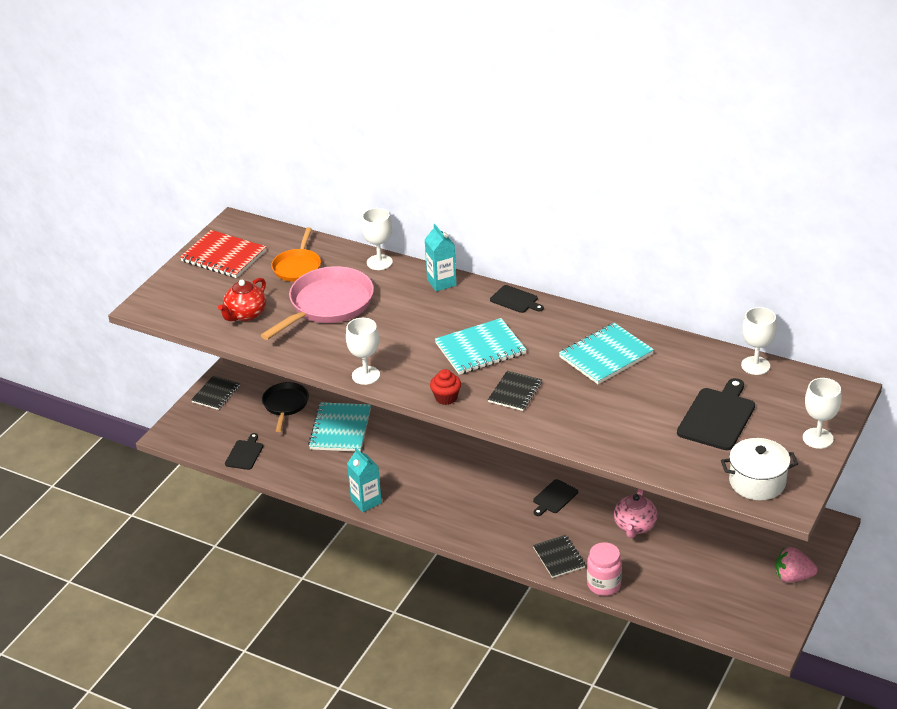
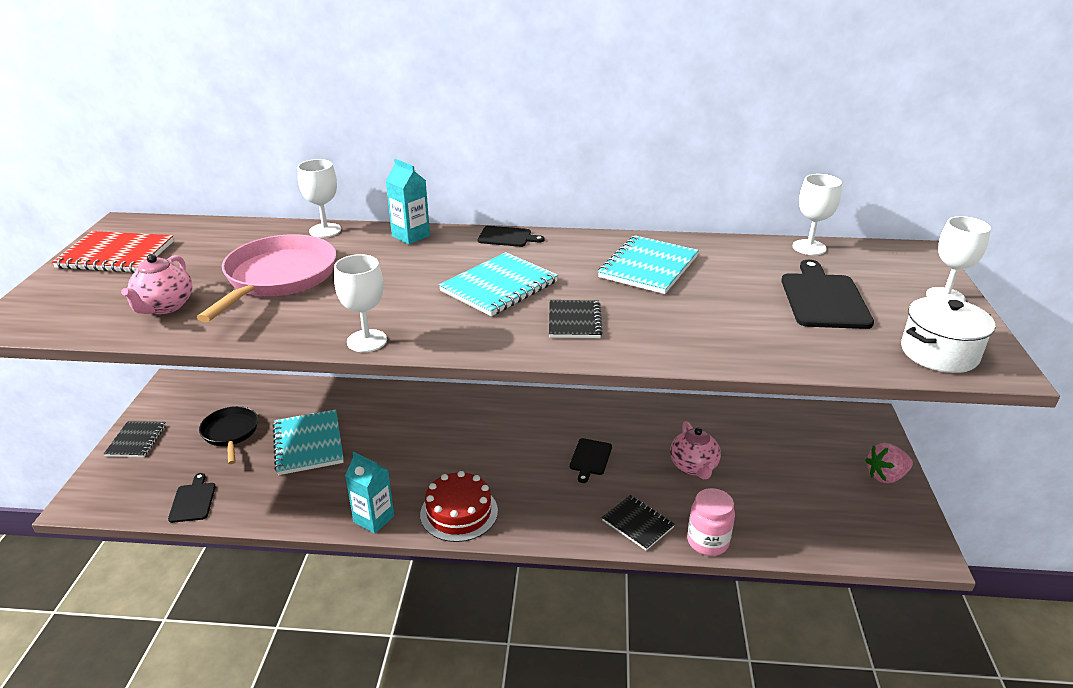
camera: 25 degrees left, 5 degrees down
(245, 314) = (164, 307): red teapot -> pink teapot
(297, 267) = (222, 250): orange pan -> none
(429, 513) = (459, 512): none -> red cake
(446, 398) = (491, 344): red cupcake -> none

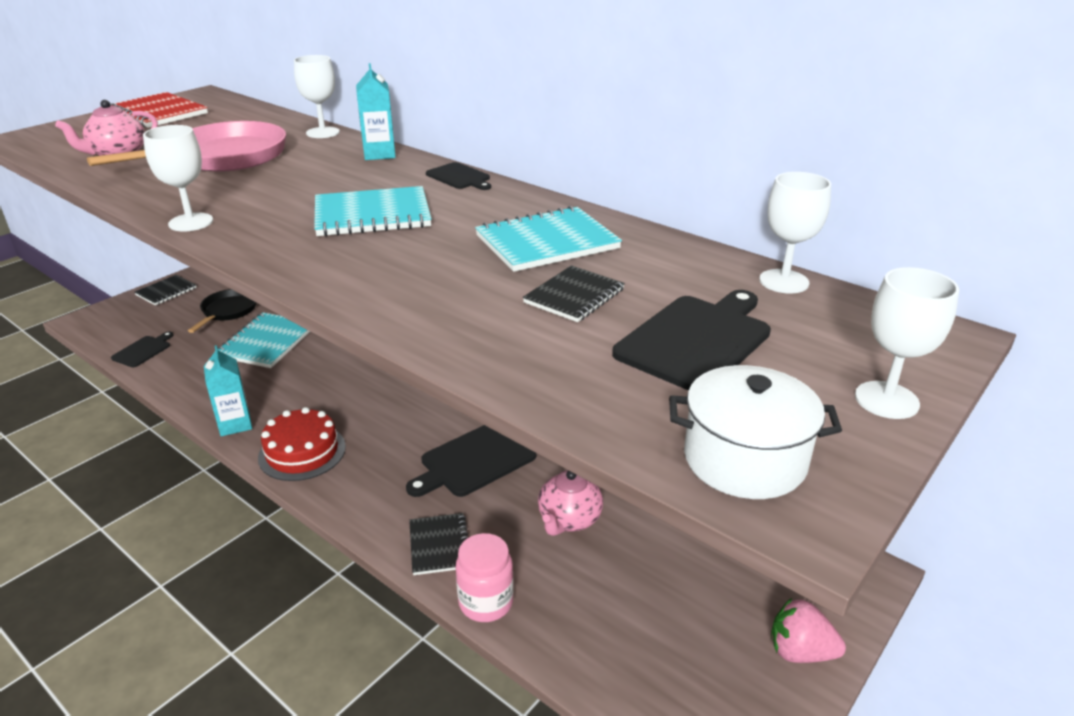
camera: 35 degrees right, 0 degrees up
(574, 321) = (380, 265): black notebook -> black notebook (574, 296)
(590, 458) = (474, 460): black cutting board -> black cutting board, size x1.75

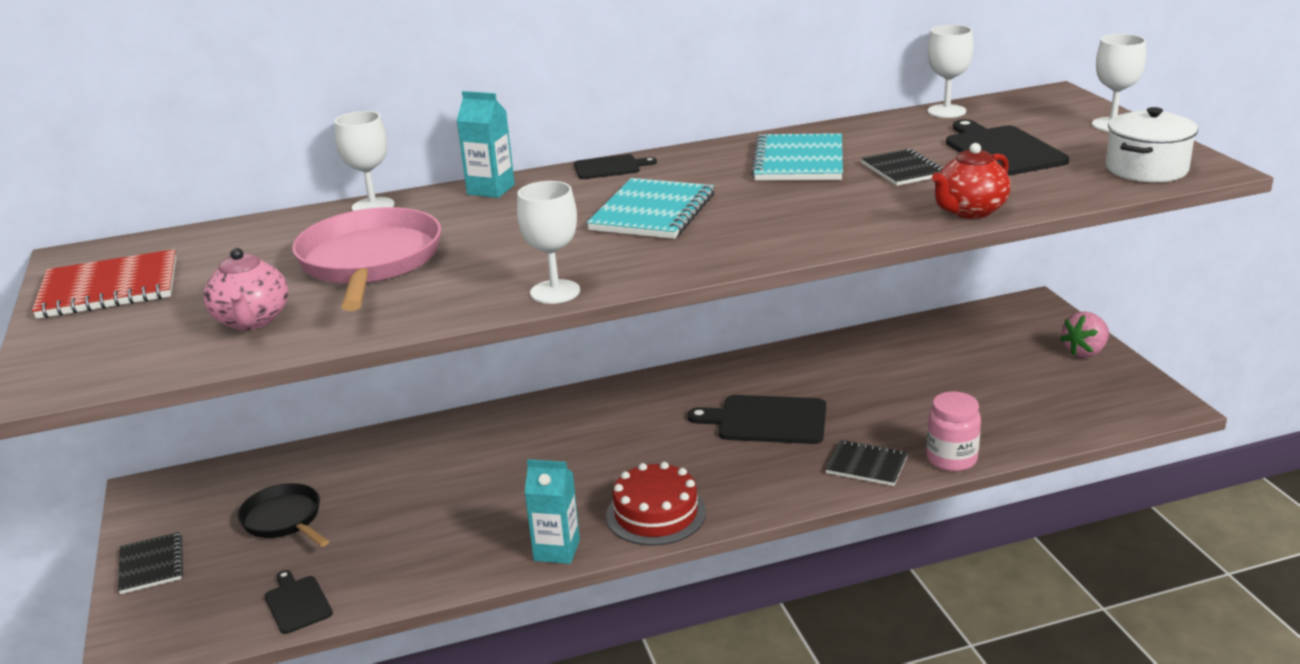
camera: 55 degrees left, 5 degrees down
(267, 342) = (404, 501): turquoise notebook -> none
(474, 460) = (767, 420): black cutting board -> black cutting board turned 105 degrees clockwise
(485, 358) = (969, 211): none -> red teapot
(569, 520) = (886, 397): pink teapot -> none

